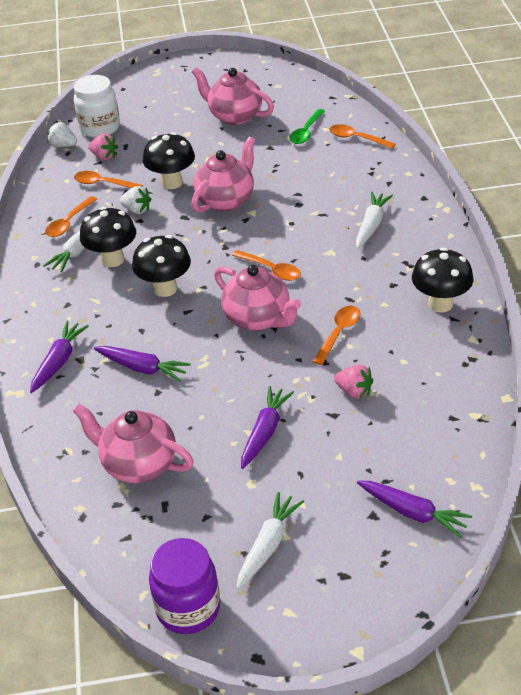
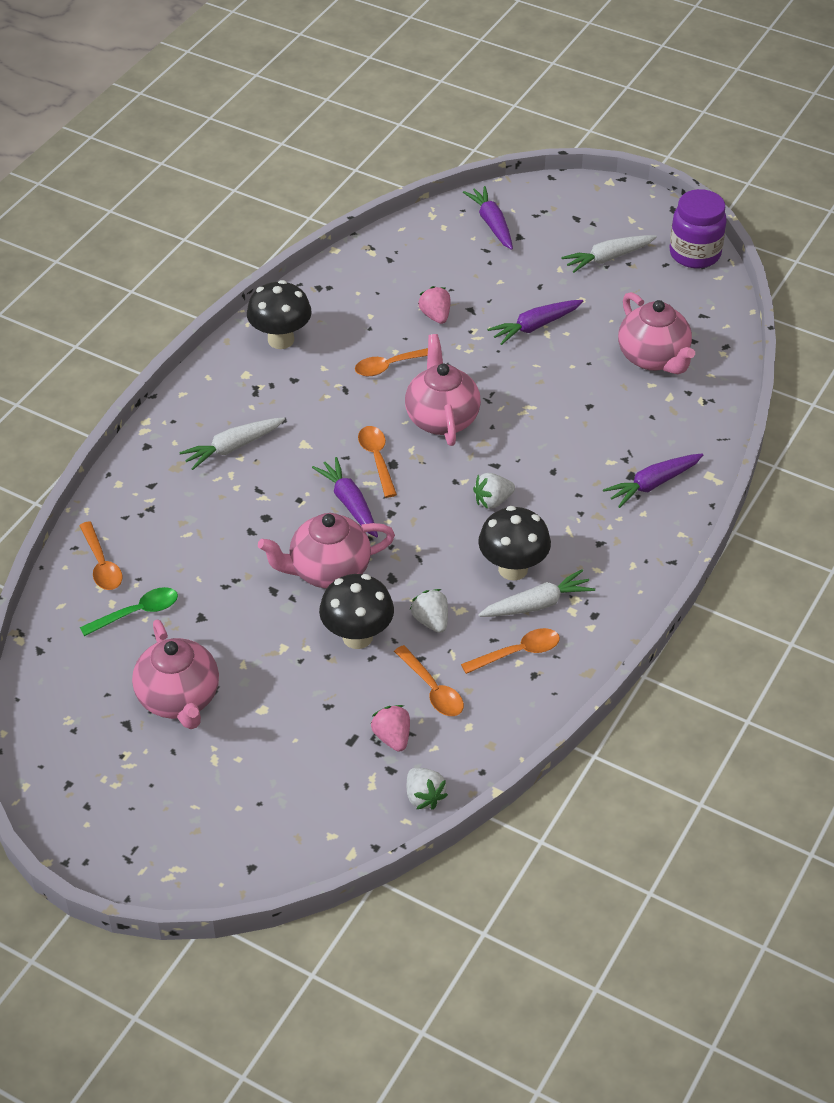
camera: 145 degrees left, 5 degrees up
(100, 128) = (352, 799): white jar -> none
(142, 368) = (583, 433): purple carrot -> purple carrot (349, 503)
(165, 289) = (492, 501): black mushroom -> white strawberry

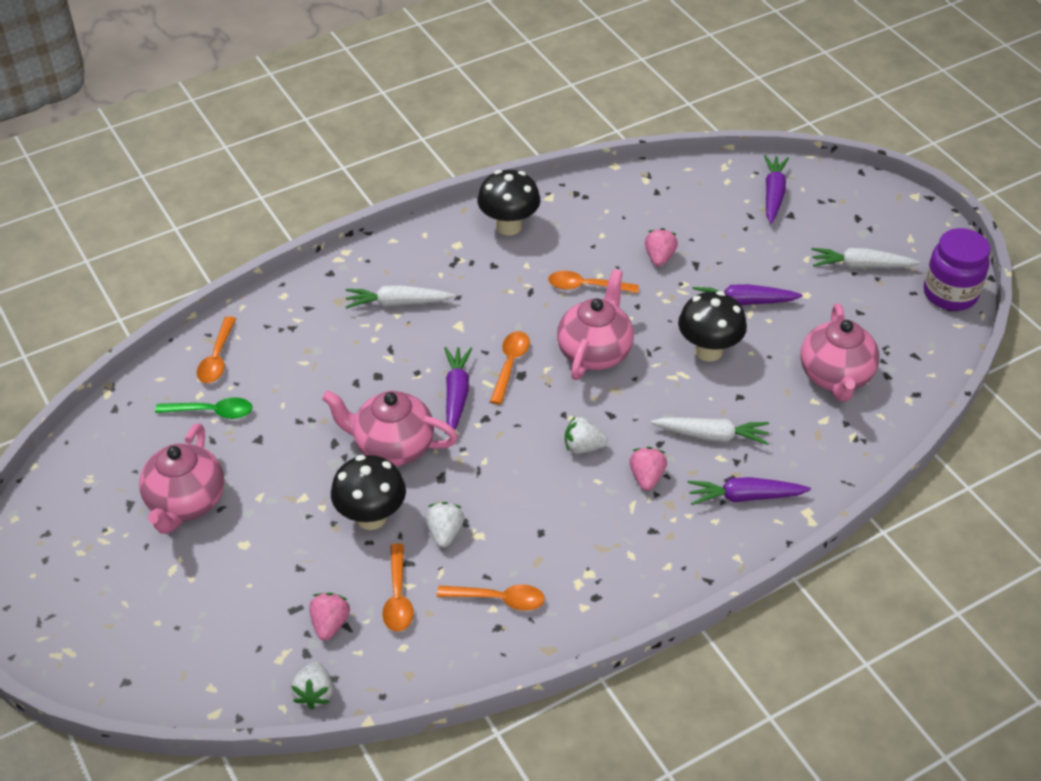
camera: 30 degrees right, 0 degrees up
(513, 569) = (553, 518): black mushroom -> black mushroom (708, 351)
(537, 604) = (550, 562): white carrot -> white carrot (712, 436)
(563, 503) = (646, 477): none -> pink strawberry

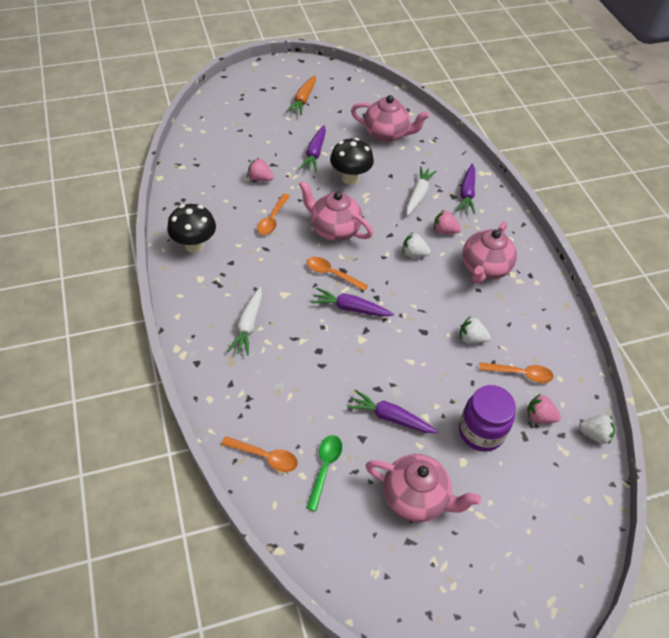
camera: 80 degrees left, 5 degrees up
(371, 517) = (451, 377): black mushroom -> none
(392, 446) = (390, 354): pink teapot -> pink teapot (484, 268)
(498, 599) = (527, 321): orange spoon -> none
(583, 447) = (414, 254): white strawberry -> white strawberry turned 90 degrees clockwise
(773, 194) = (225, 115): purple carrot -> purple carrot (390, 417)
(860, 266) = (303, 100): white carrot -> orange carrot
(950, 294) = (338, 75): purple jar -> purple jar (481, 432)

